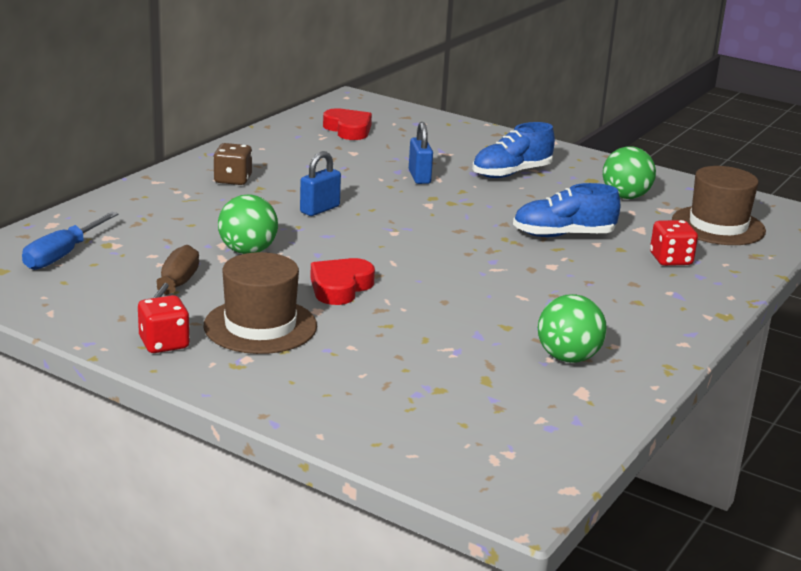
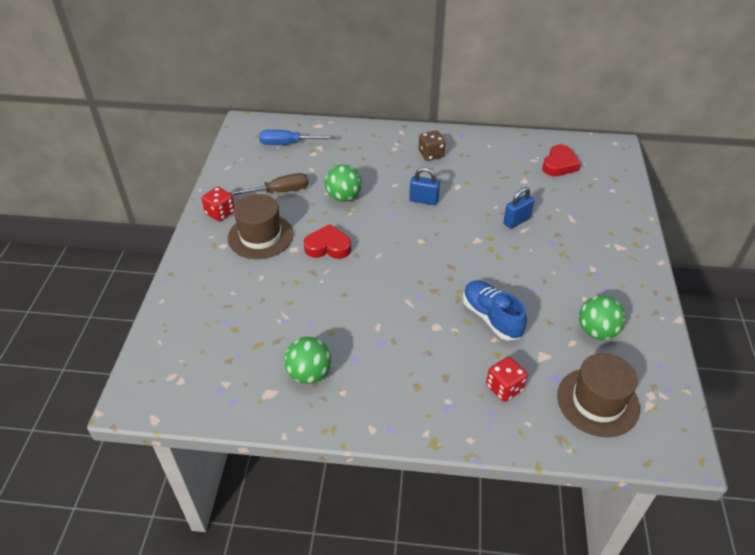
camera: 65 degrees right, 20 degrees up
(511, 173) = (572, 259): blue shoe -> none

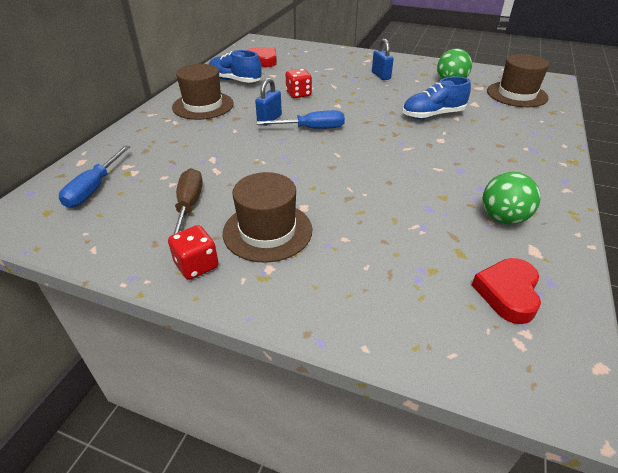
camera: 75 degrees left, 5 degrees down
(328, 247) = (311, 182): red heart -> red heart (507, 293)
(343, 197) = (233, 162): green ball -> none
(418, 231) = (312, 129): none -> blue screwdriver
(431, 154) = (203, 105): brown dice -> brown hat
(495, 159) = (235, 80): none -> blue shoe
(504, 388) = (508, 123): red dice -> red dice (298, 94)
(516, 221) = (321, 86): blue padlock -> blue padlock (381, 76)

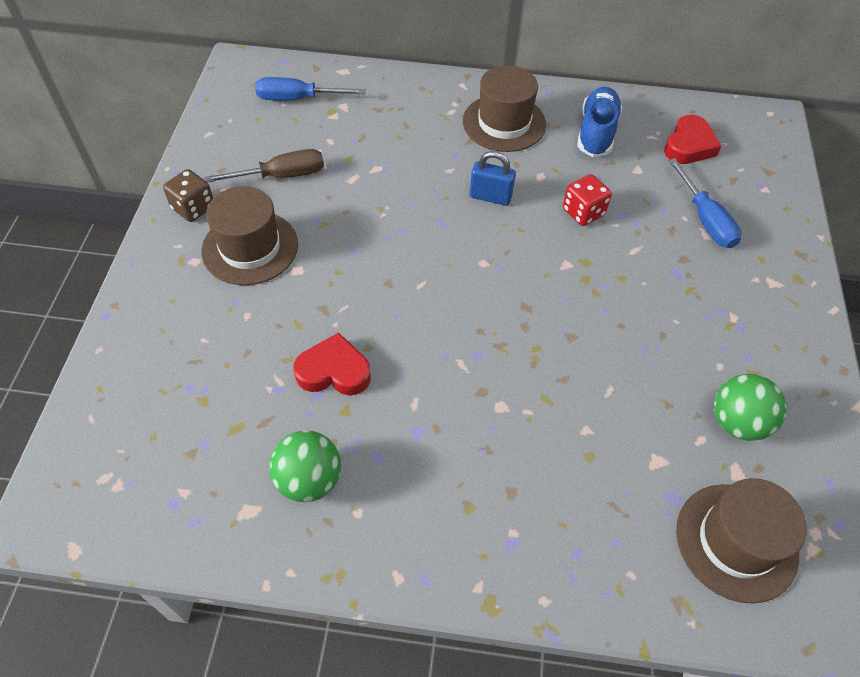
camera: 75 degrees right, 15 degrees up
(196, 265) = (193, 208): red dice -> brown dice
(312, 129) = (480, 246): blue screwdriver -> blue screwdriver (705, 220)
(381, 76) = (711, 309): blue padlock -> none
(433, 115) = (582, 394): blue shoe -> none
(507, 293) = (172, 473): red heart -> red heart (334, 371)

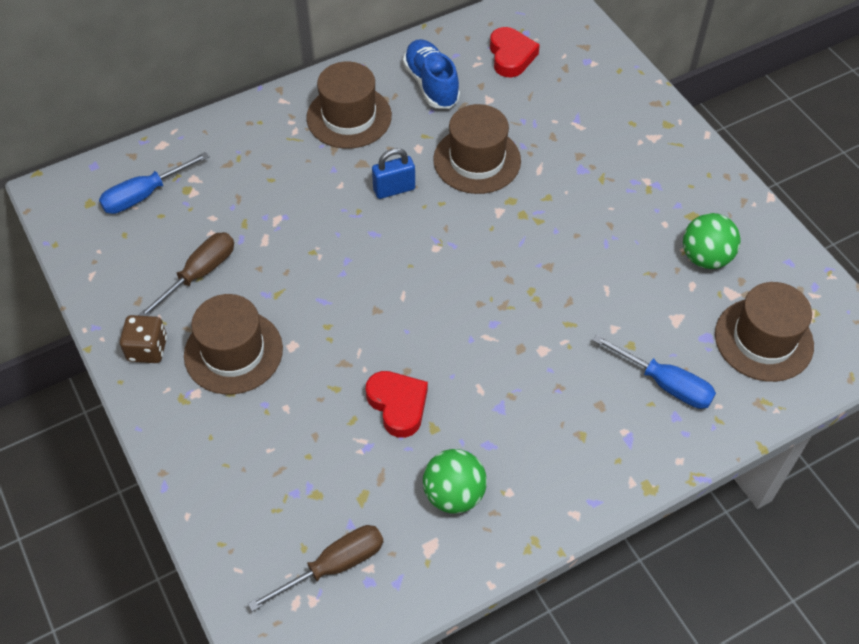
camera: 35 degrees left, 0 degrees up
(160, 469) = (334, 566): none -> brown screwdriver
(334, 371) = (398, 405): red heart -> red heart turned 90 degrees clockwise
(583, 212) = (477, 160): red dice -> brown hat
(705, 220) = (570, 114): blue screwdriver -> blue screwdriver (665, 384)

